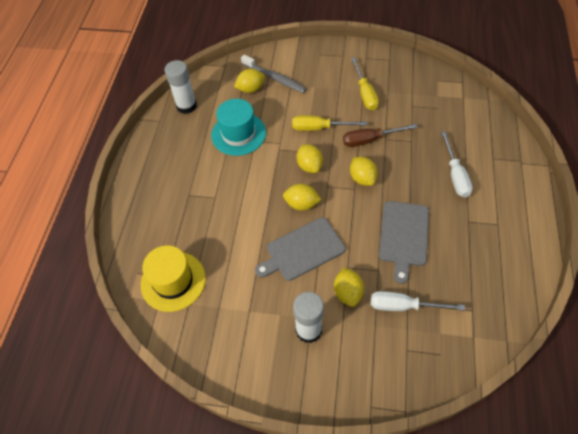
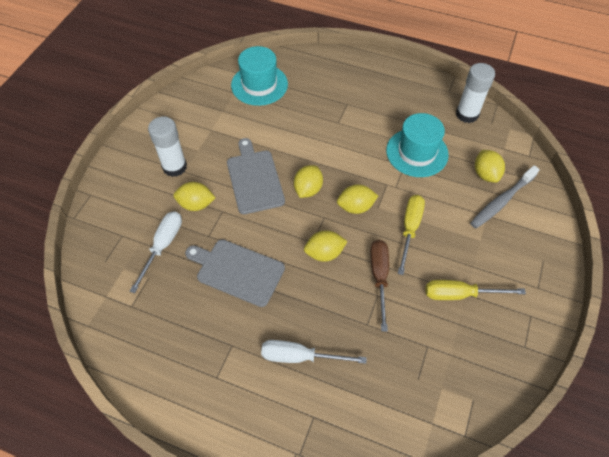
camera: 100 degrees right, 0 degrees up
(173, 281) = (259, 85): yellow hat -> turquoise hat

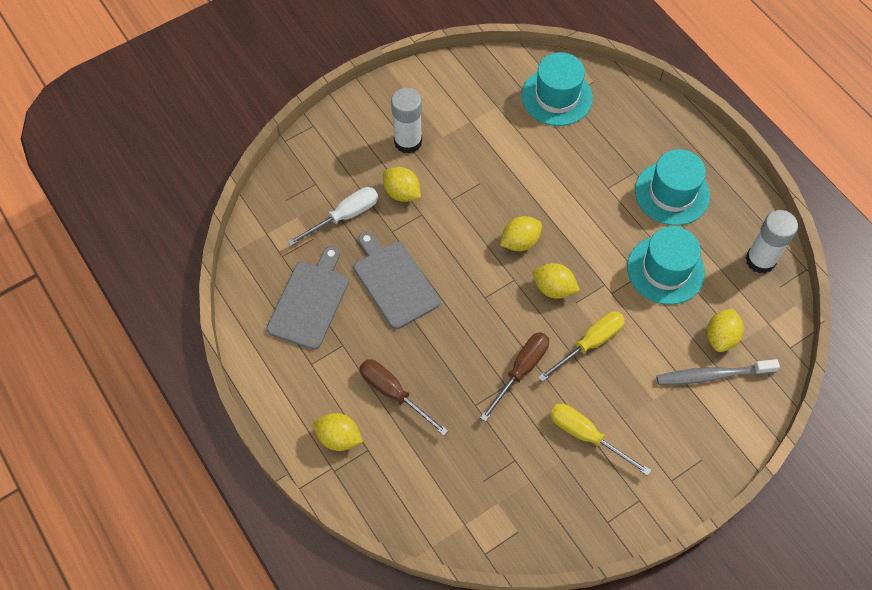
camera: 35 degrees right, 5 degrees up
(254, 179) = (475, 200): grey cutting board -> grey cutting board (310, 301)
(300, 356) = (393, 393): white screwdriver -> brown screwdriver
(324, 253) = (487, 315): yellow lemon -> yellow lemon (339, 438)
(381, 104) = (672, 193): none -> turquoise hat

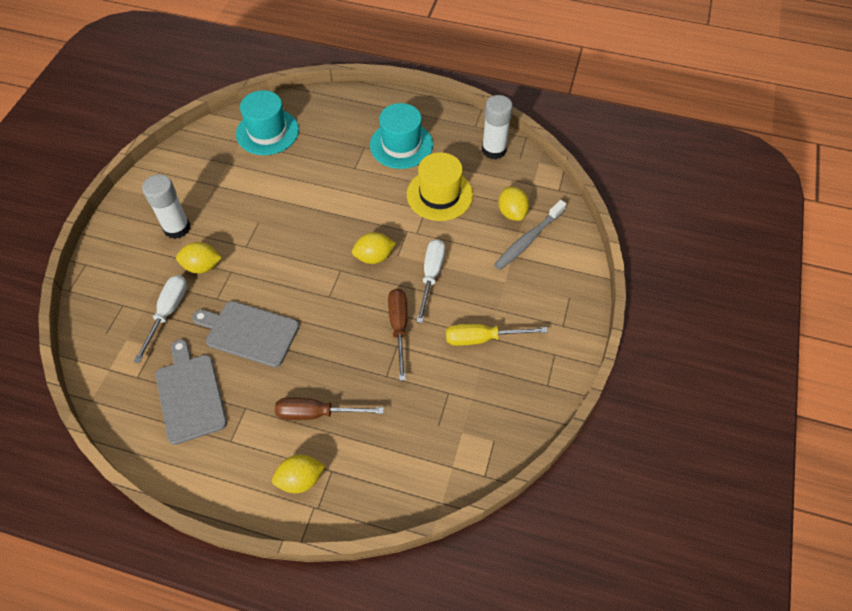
camera: 40 degrees left, 5 degrees down
(520, 242) = (323, 242): yellow lemon -> none
(590, 343) = (431, 276): yellow screwdriver -> white screwdriver
(665, 270) = (439, 194): turquoise hat -> yellow hat

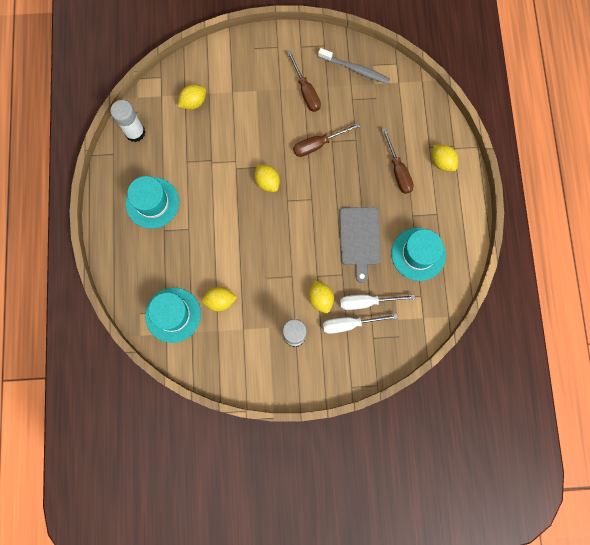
camera: 110 degrees left, 20 degrees up
(190, 395) = (418, 254): grey cutting board -> turquoise hat
(258, 174) = (220, 301): none -> yellow lemon
(431, 276) = (269, 138): white screwdriver -> white screwdriver (349, 324)
(439, 194) = (194, 157): yellow hat -> none
(482, 338) = (306, 91): yellow screwdriver -> brown screwdriver
(528, 240) = (215, 85): grey toothbrush -> grey toothbrush (355, 69)

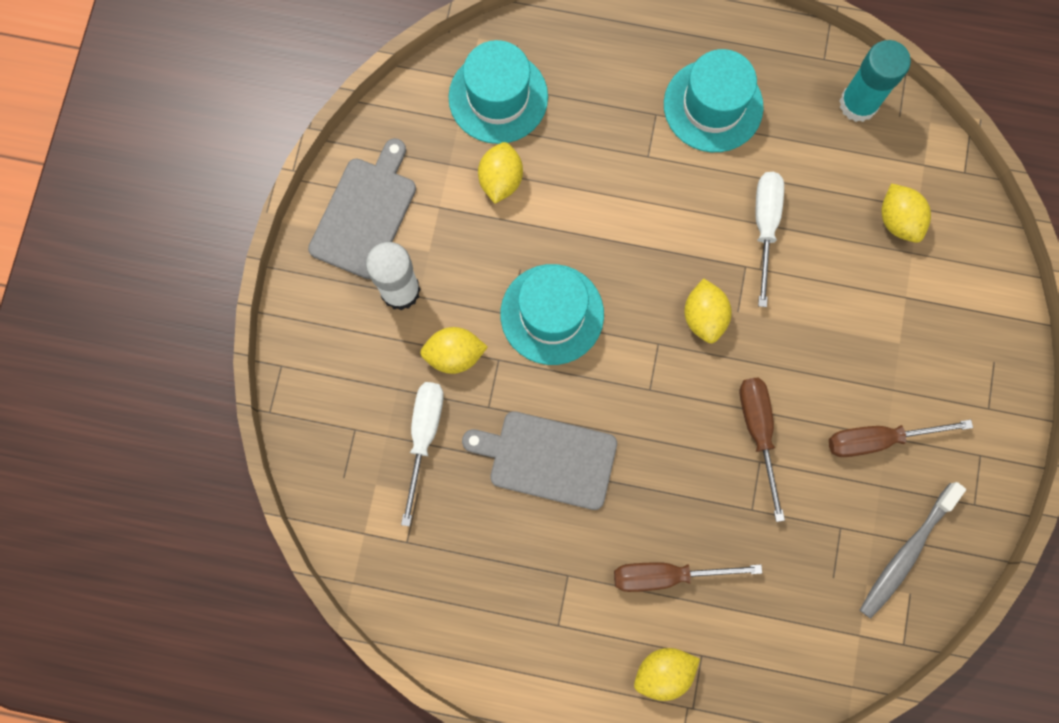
camera: 105 degrees right, 0 degrees up
(135, 132) = (858, 104): white glue stick -> turquoise glue stick
(257, 367) = (365, 214): none -> grey cutting board
(267, 182) = (704, 317): yellow lemon -> yellow lemon turned 75 degrees counterclockwise
(349, 324) = (393, 394): white screwdriver -> white screwdriver (765, 226)
(418, 254) = (487, 562): turquoise hat -> turquoise hat (552, 314)

